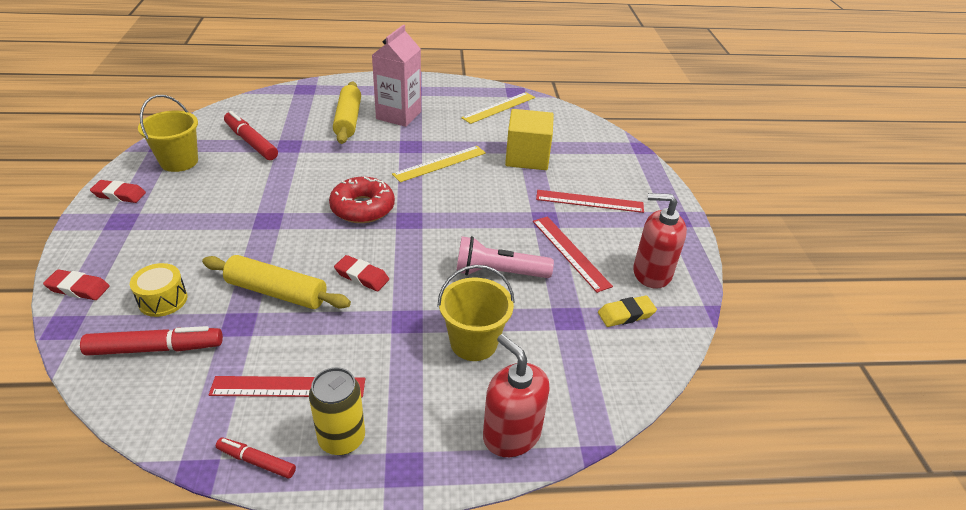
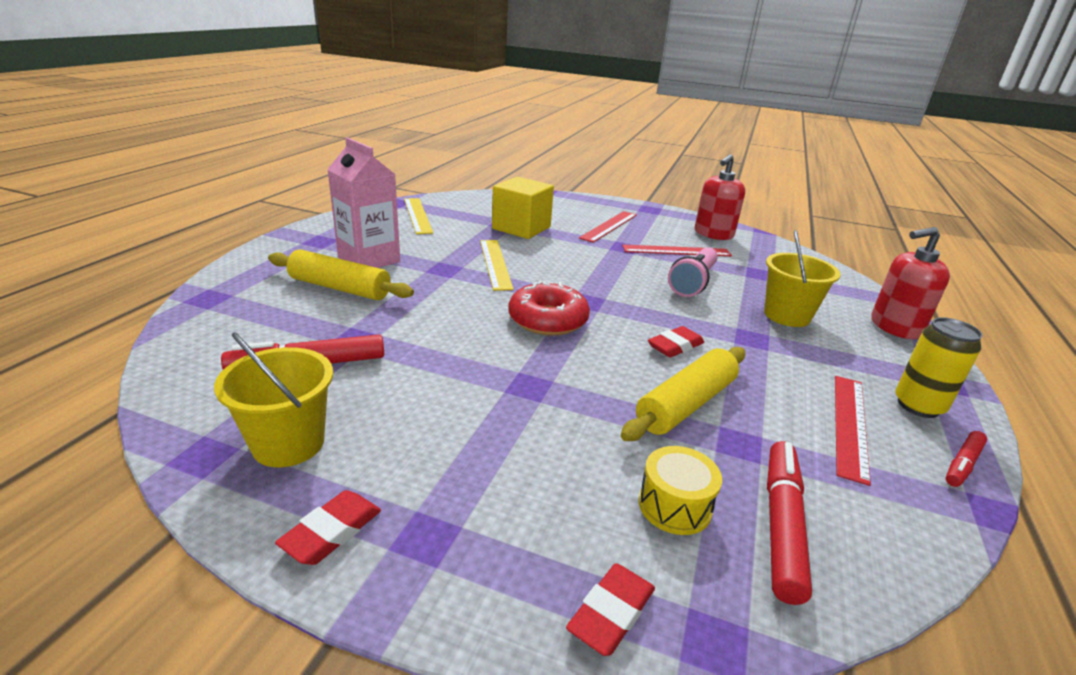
camera: 65 degrees left, 10 degrees down
(626, 314) = (759, 254): yellow eraser -> none

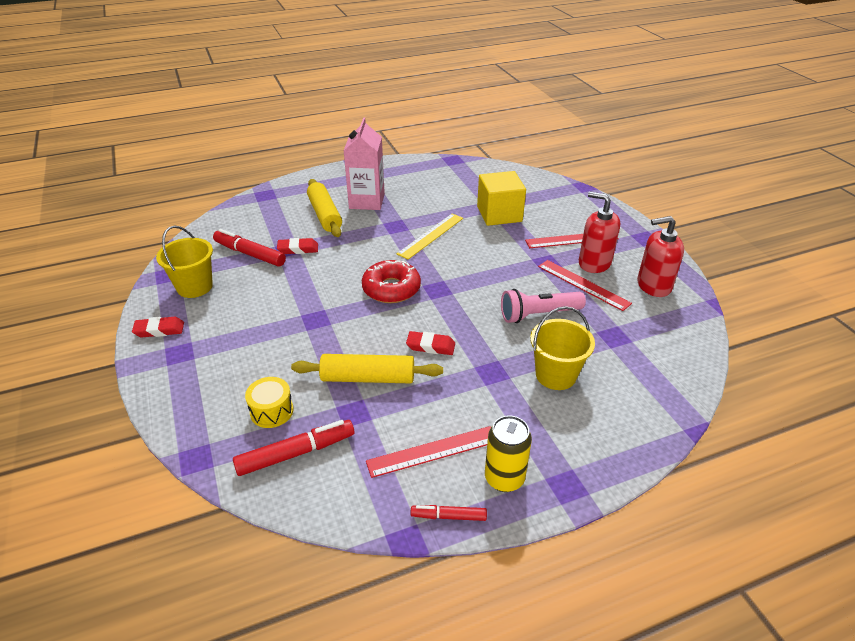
camera: 50 degrees right, 10 degrees up
(417, 215) = (448, 176): yellow ruler -> none
(611, 613) = (185, 422): red eraser -> red eraser (298, 249)
(895, 327) = (629, 436): red soap dispenser -> red soap dispenser (594, 263)

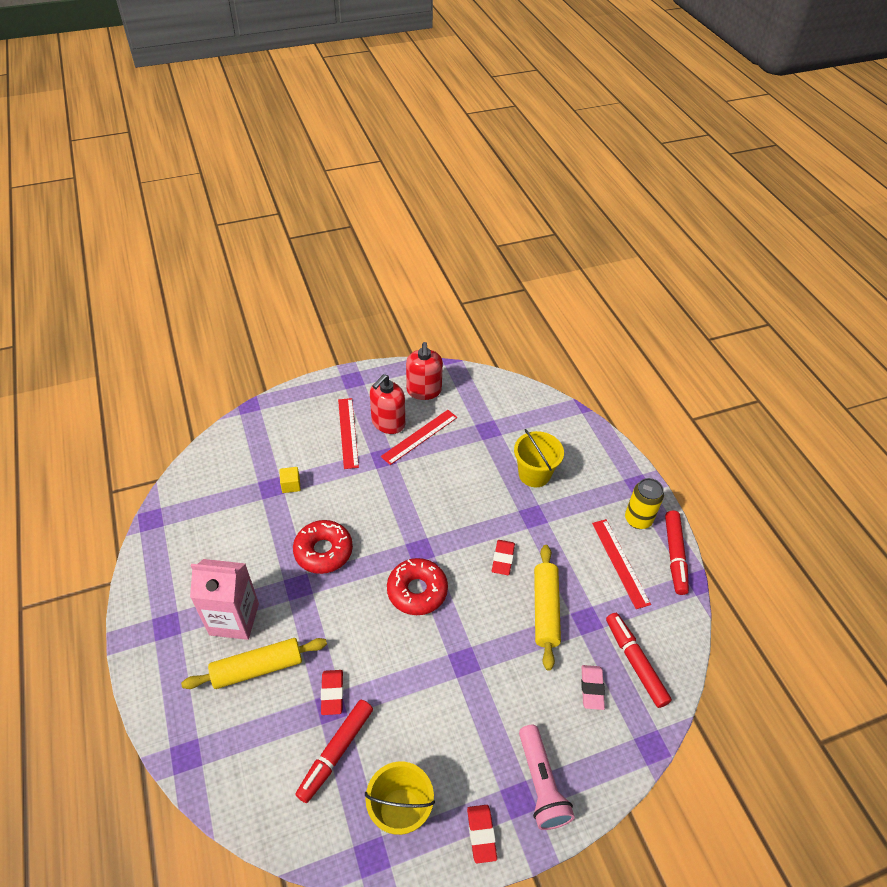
camera: 90 degrees left, 10 degrees up
(272, 411) = (591, 688): yellow drum -> pink eraser
(431, 235) = (323, 551): yellow ruler -> red donut
(449, 516) = (674, 555): red marker -> red marker, size x1.73
(499, 214) = (291, 485): yellow cube -> yellow cube, size x0.44
(539, 314) = (460, 474): pink flashlight -> pink flashlight (541, 783)

